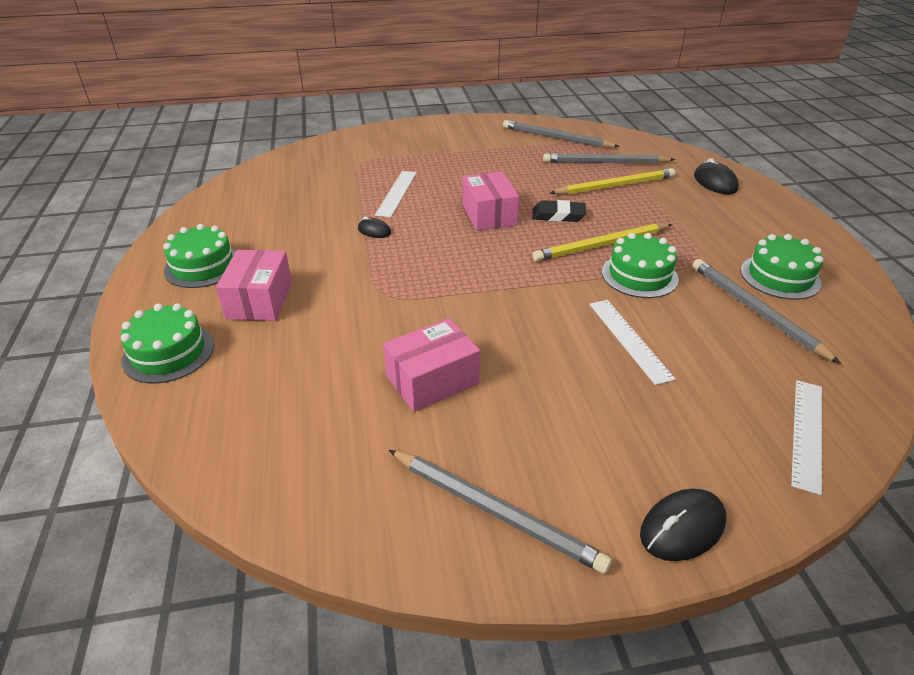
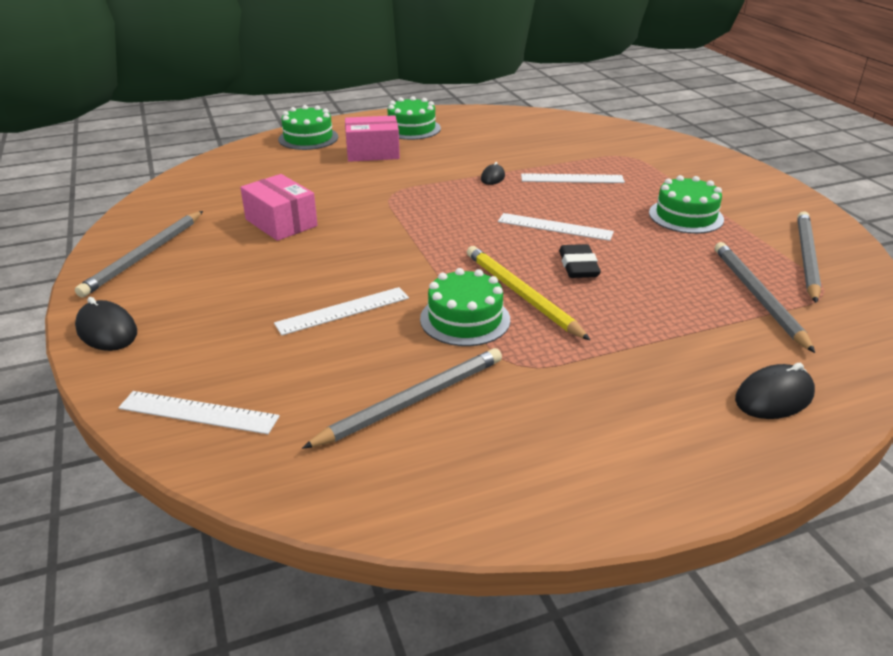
camera: 80 degrees right, 5 degrees down
(489, 215) = (555, 227): pink box -> white ruler
(615, 186) = (688, 304): yellow pencil -> none
(780, 277) = (501, 433): green cake -> green cake (686, 216)

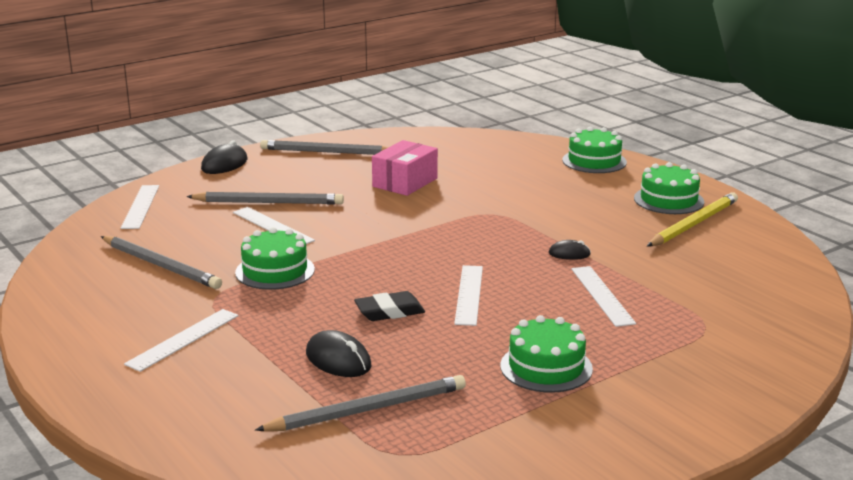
camera: 75 degrees right, 10 degrees down
(372, 152) = (584, 192): pink box -> none
(521, 295) = (323, 290): yellow pencil -> yellow pencil (693, 224)
(616, 392) = (183, 339): none -> white ruler
(774, 397) = (187, 412): black mouse -> black mouse (338, 360)
(806, 258) = (478, 446): grey pencil -> grey pencil (269, 202)

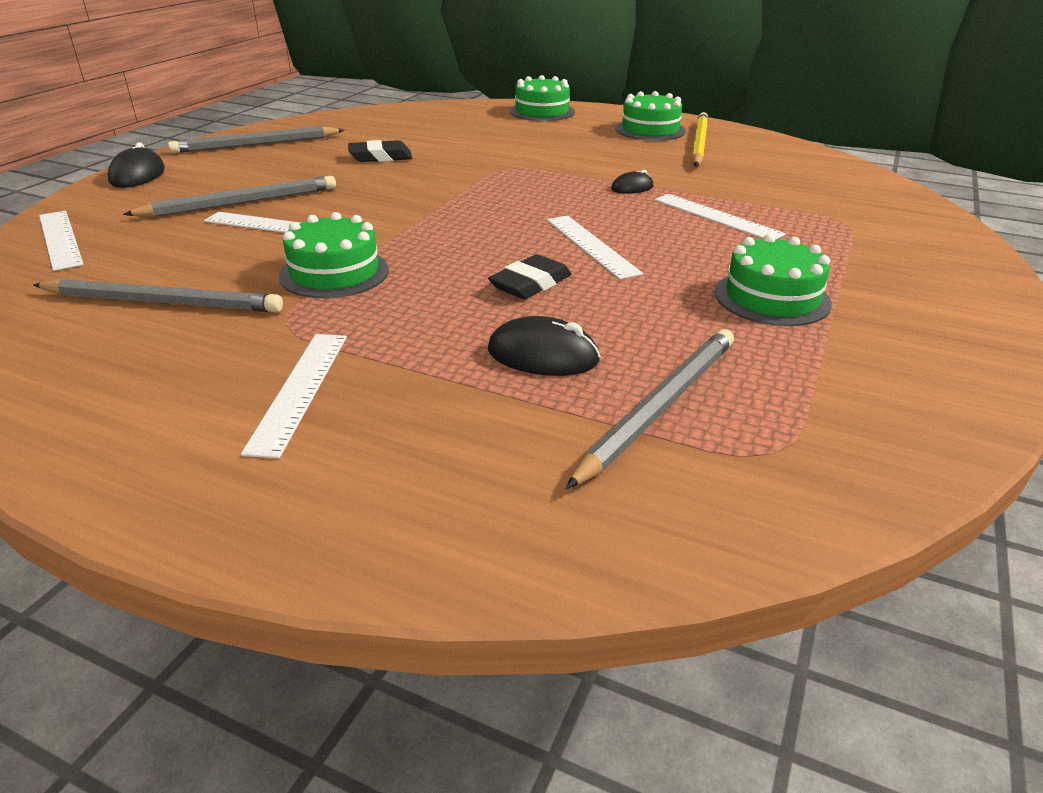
camera: 30 degrees left, 10 degrees up
(405, 182) = (380, 157): pink box -> black eraser

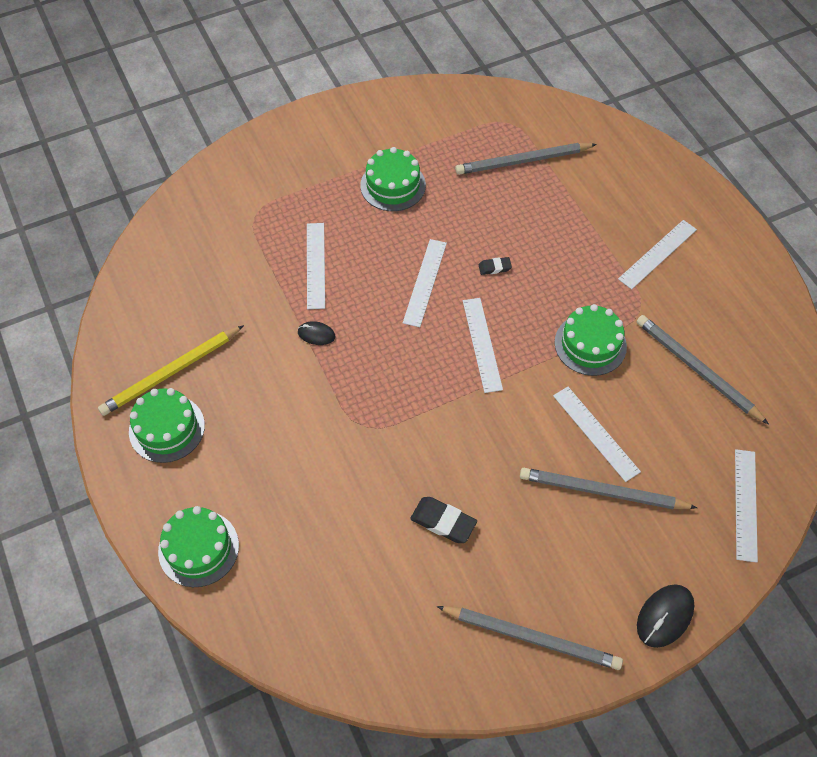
camera: 140 degrees left, 25 degrees up
(465, 232) = (482, 344): none -> white ruler
(530, 284) = (494, 267): black eraser -> black eraser, size x0.58
(543, 355) = (539, 213): black mouse -> none

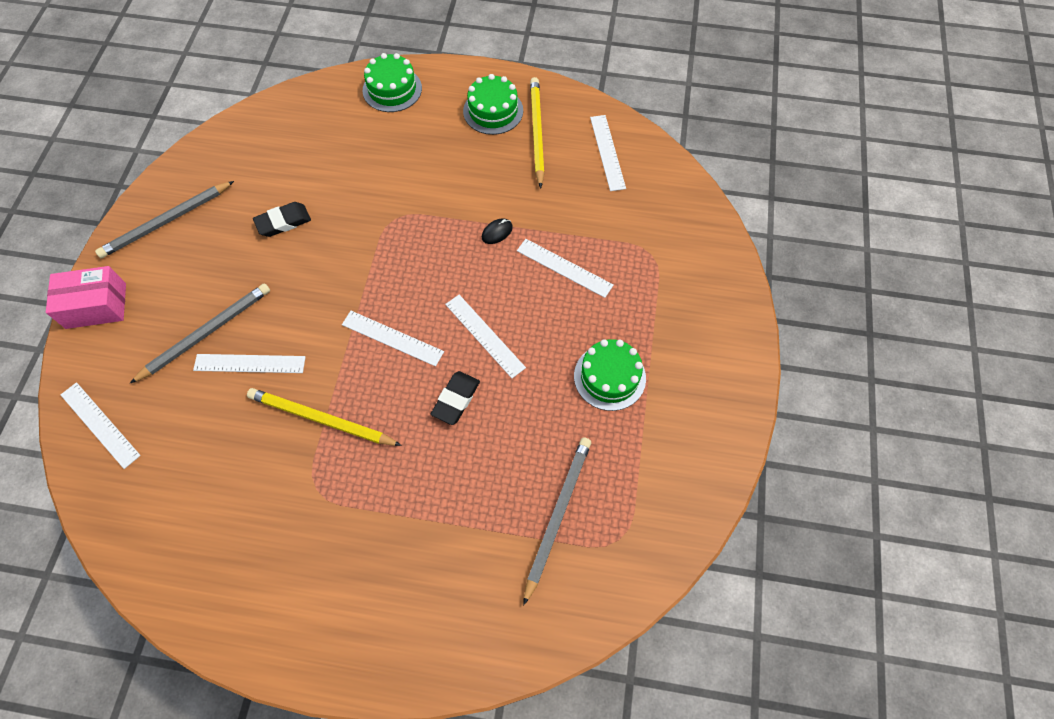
camera: 125 degrees right, 5 degrees up
(494, 267) = (456, 399): black eraser -> black eraser, size x1.73
(590, 344) = (321, 419): green cake -> yellow pencil
(657, 254) = (355, 556): white ruler -> white ruler (607, 152)
(664, 616) = (96, 306): black mouse -> pink box
(697, 370) = (224, 487): grey pencil -> none

